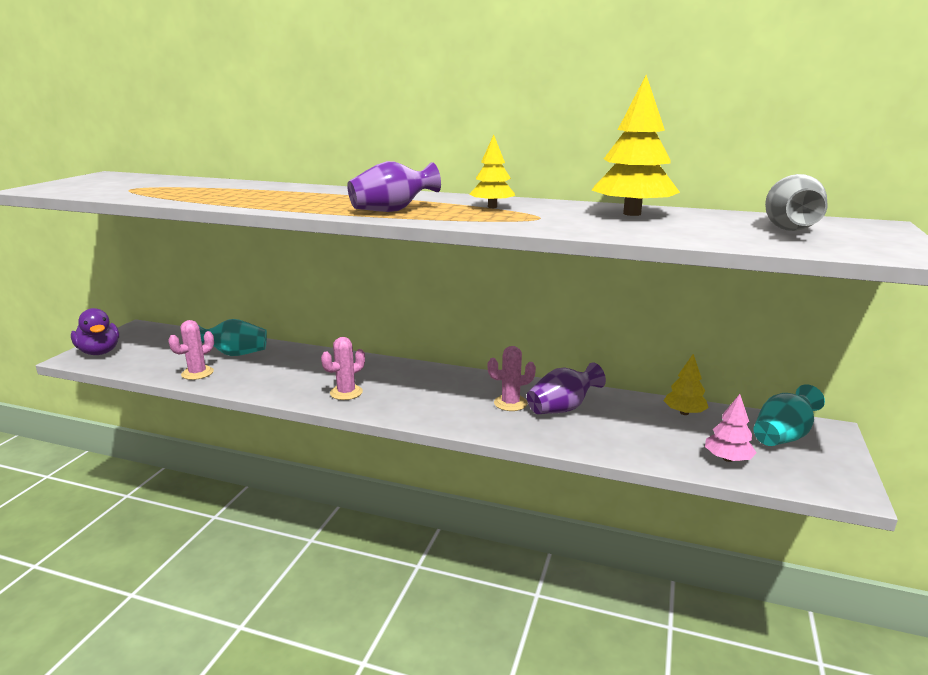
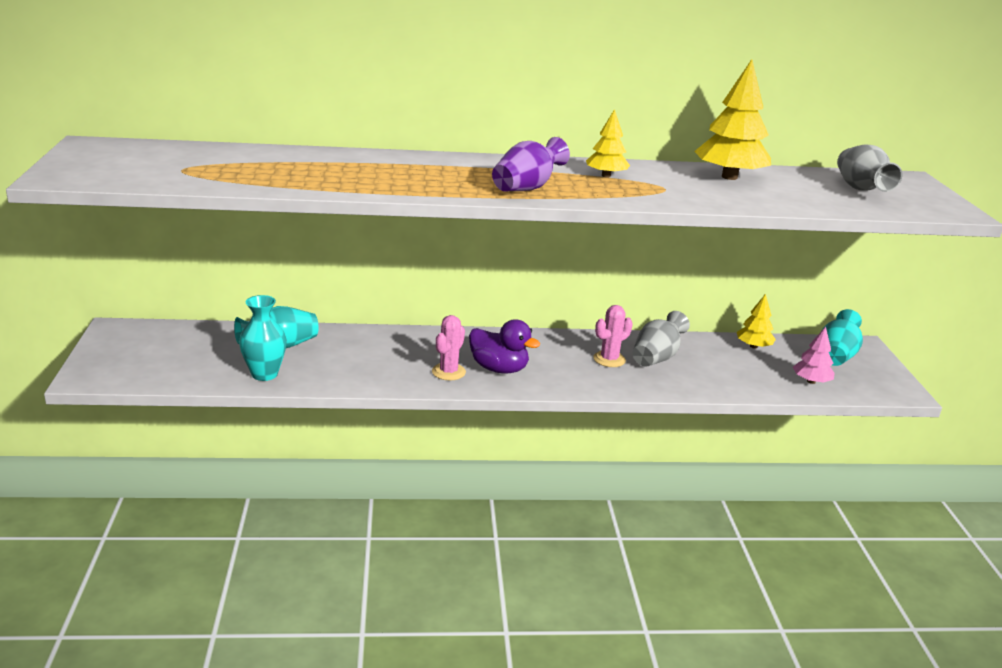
camera: 25 degrees left, 5 degrees up
(99, 352) = (109, 366): purple duck -> purple duck (499, 369)
(197, 373) = (264, 374): pink cactus -> turquoise vase
(562, 408) = (656, 357): purple vase -> grey vase

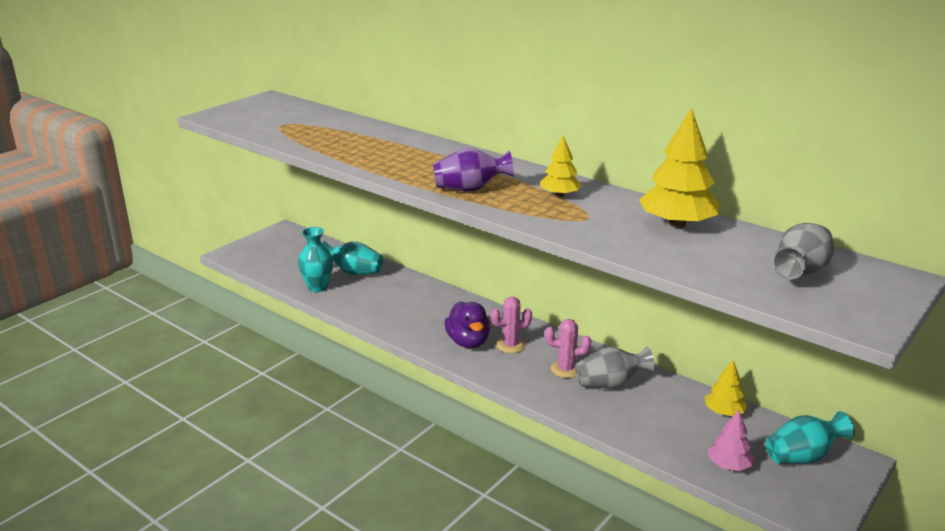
camera: 45 degrees right, 0 degrees up
(448, 372) = (429, 330): pink cactus -> pink cactus (511, 345)

